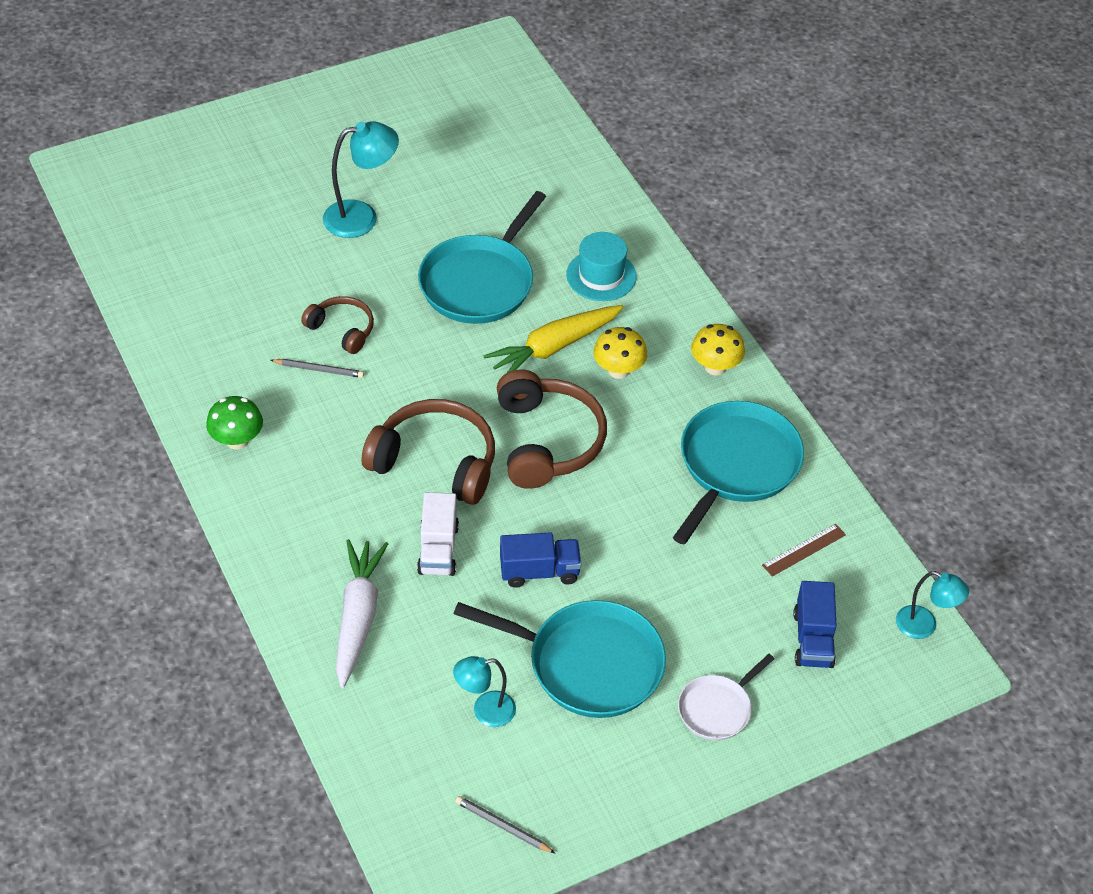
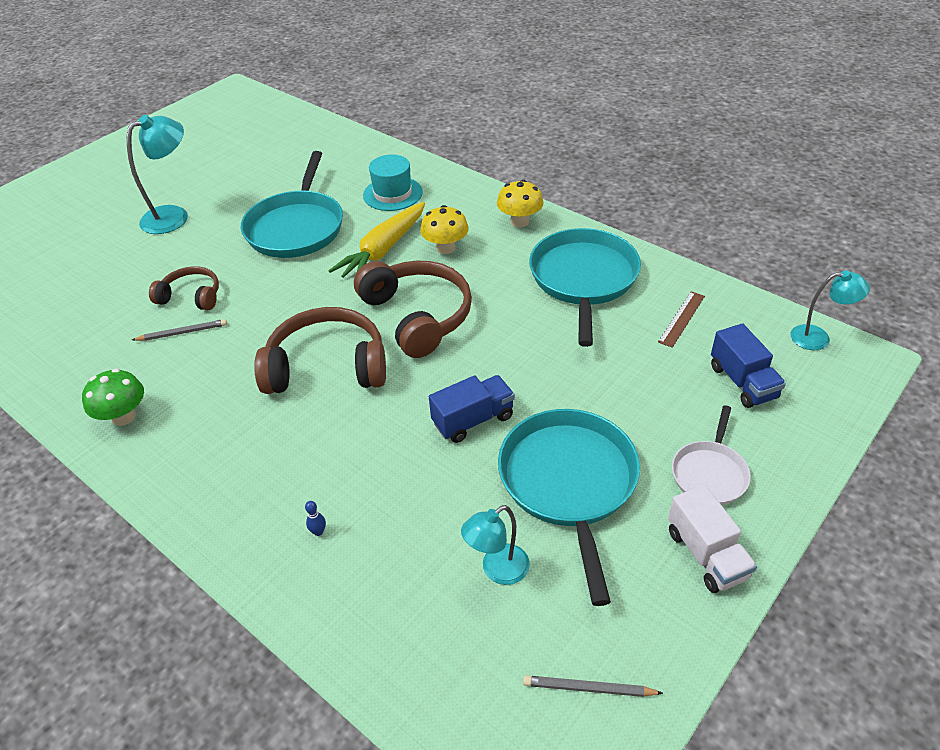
camera: 20 degrees left, 5 degrees down
(358, 617) = (318, 532): white carrot -> blue bowling pin
(438, 549) = (368, 437): white truck -> white truck (706, 554)
(589, 664) = (568, 482): turquoise pan -> turquoise pan turned 90 degrees counterclockwise

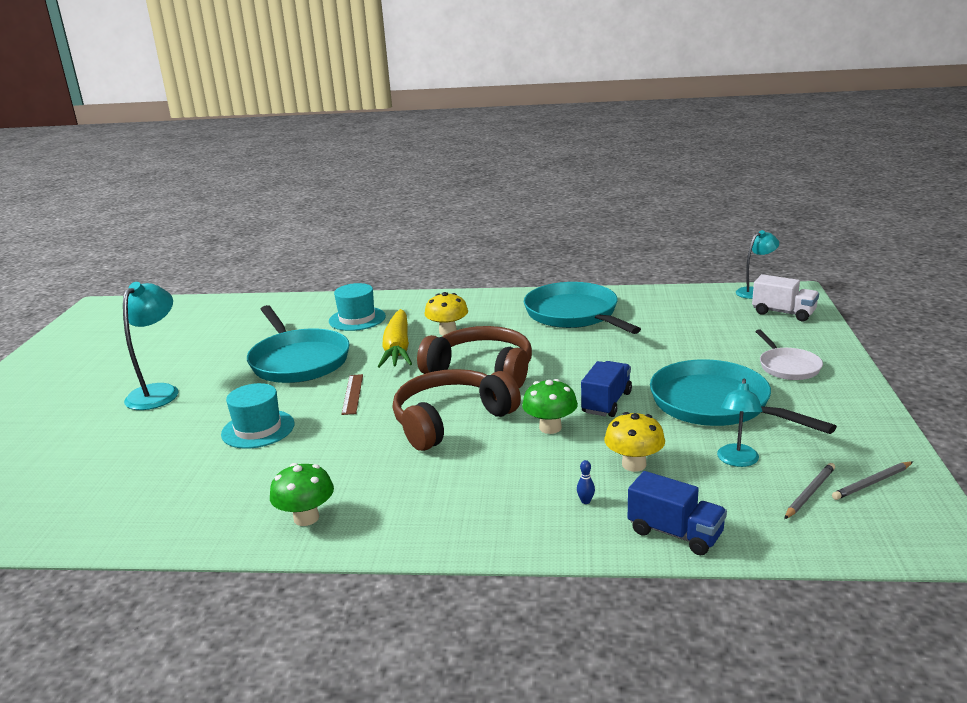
camera: 35 degrees left, 20 degrees down
(182, 333) = (284, 451): grey pencil -> grey pencil (809, 493)
(191, 296) = (258, 429): brown headphones -> turquoise hat
(391, 423) = (550, 428): none -> green mushroom
(519, 221) = (484, 302): yellow mushroom -> yellow mushroom (634, 464)
(681, 319) = (665, 310): brown ruler -> brown ruler (352, 394)
(706, 554) = (840, 399): white truck -> white truck (783, 313)
(743, 382) = (744, 324): blue truck -> blue truck (675, 533)

